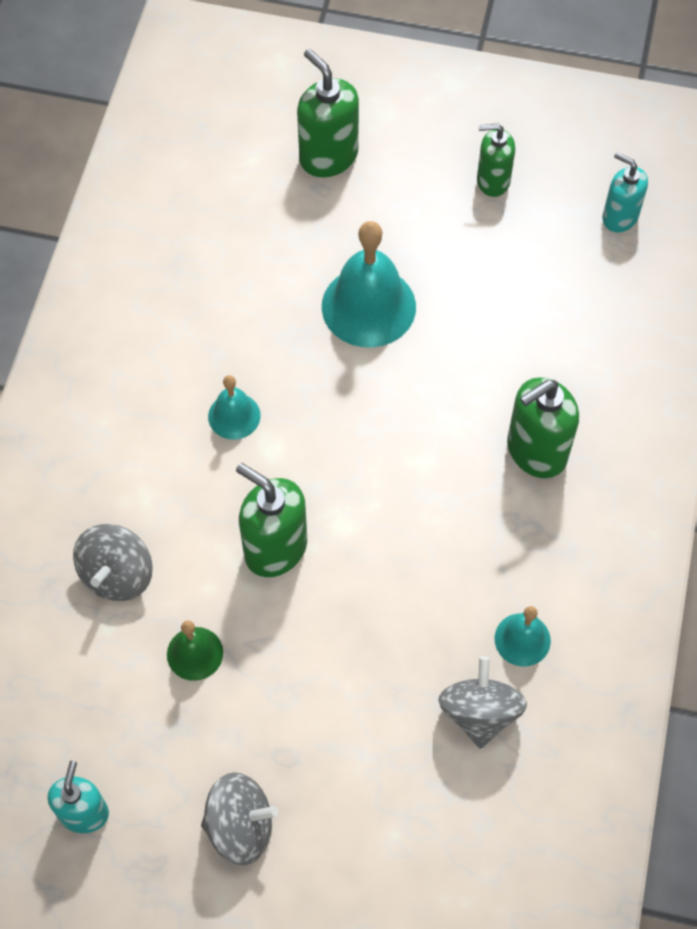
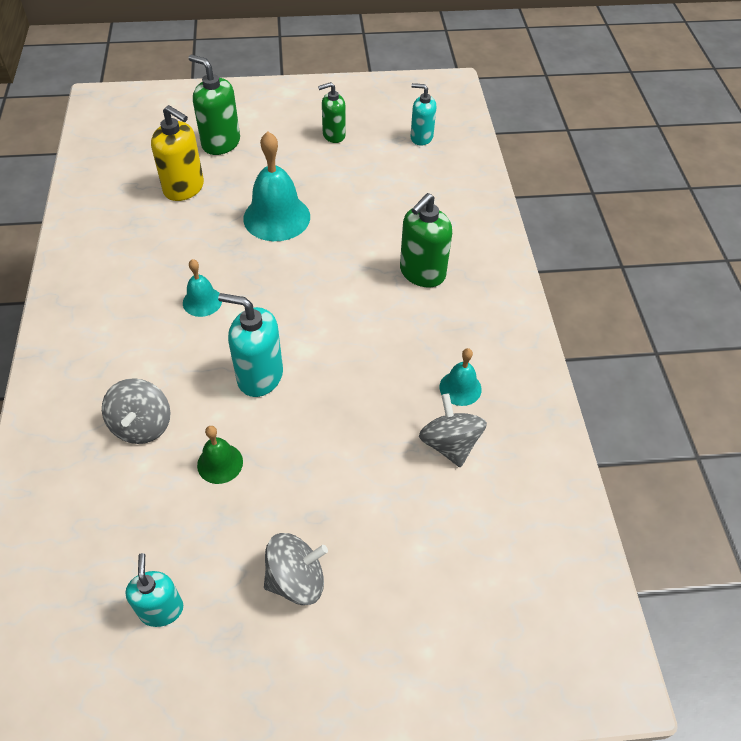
camera: 20 degrees left, 10 degrees down
(258, 224) = (184, 188): none -> yellow soap dispenser
(275, 548) = (259, 376): green soap dispenser -> turquoise soap dispenser

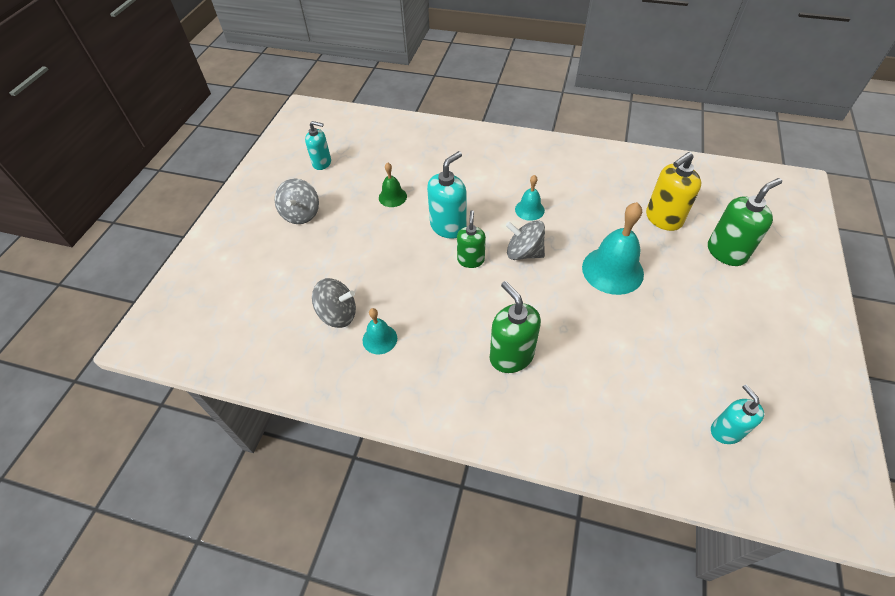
camera: 115 degrees right, 0 degrees up
(142, 425) = (437, 169): grey spinning top -> grey spinning top (524, 253)
(333, 135) = (735, 344): green soap dispenser -> green soap dispenser (470, 260)
(421, 137) = (726, 431): turquoise soap dispenser -> turquoise soap dispenser turned 60 degrees counterclockwise

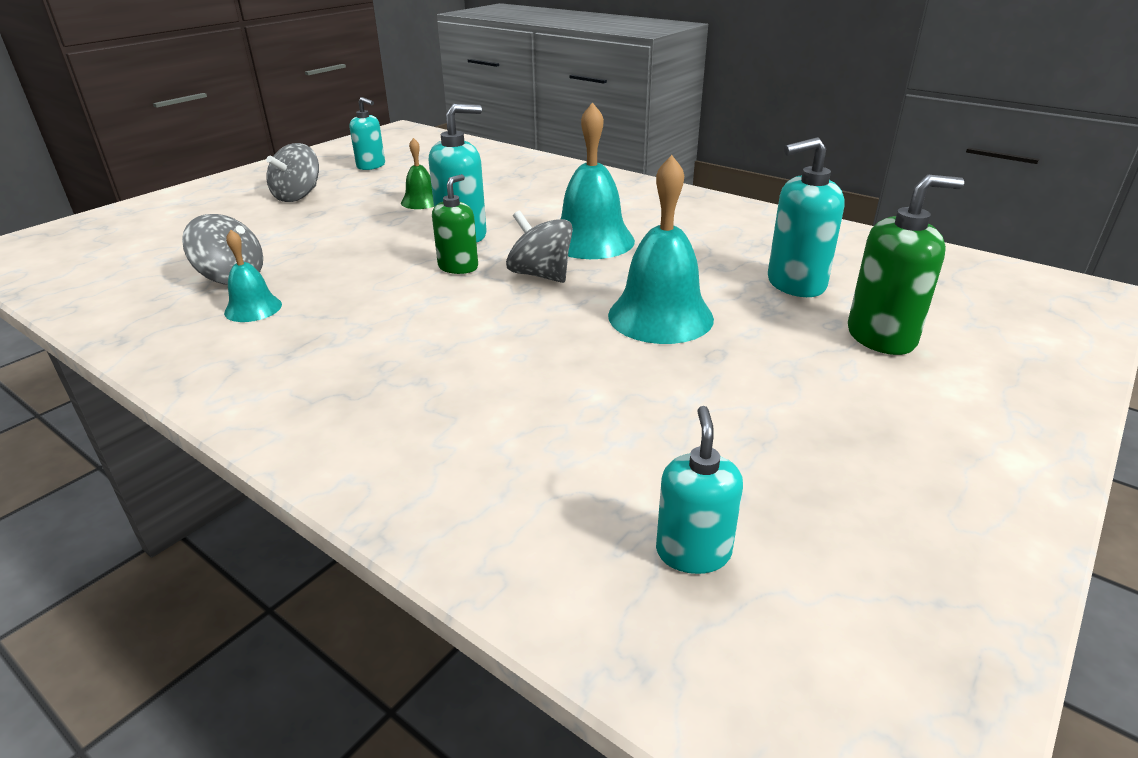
camera: 20 degrees right, 20 degrees down
(511, 356) = (408, 365): green soap dispenser -> none
(529, 209) = (591, 241): turquoise bell -> turquoise bell, size x1.87
(663, 219) = (795, 284): yellow soap dispenser -> turquoise soap dispenser

